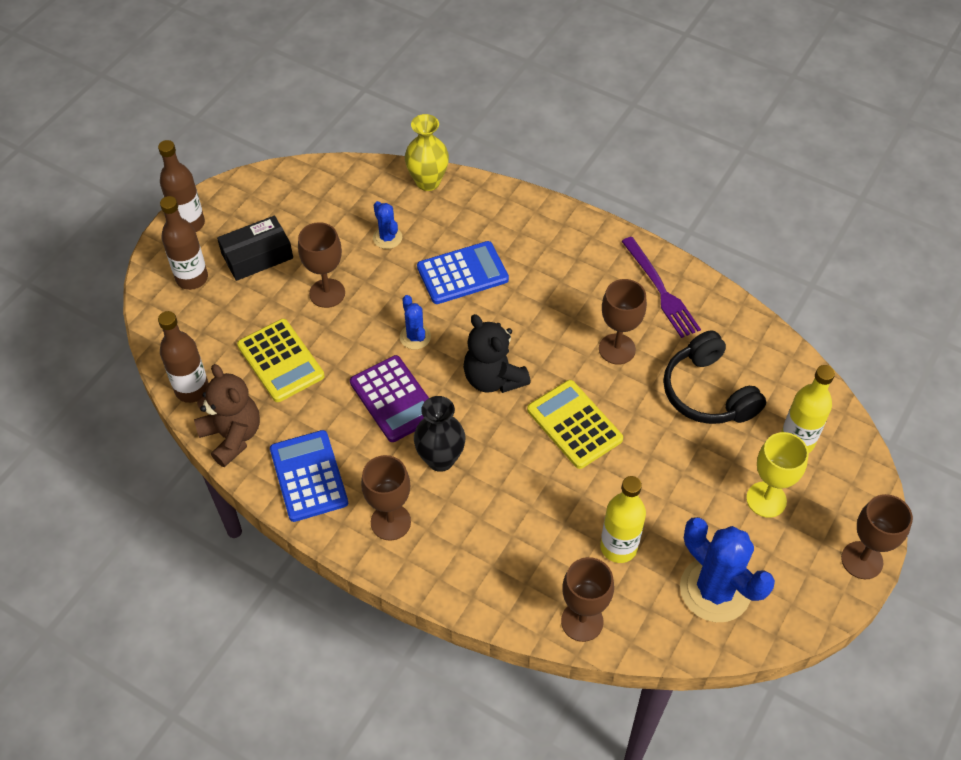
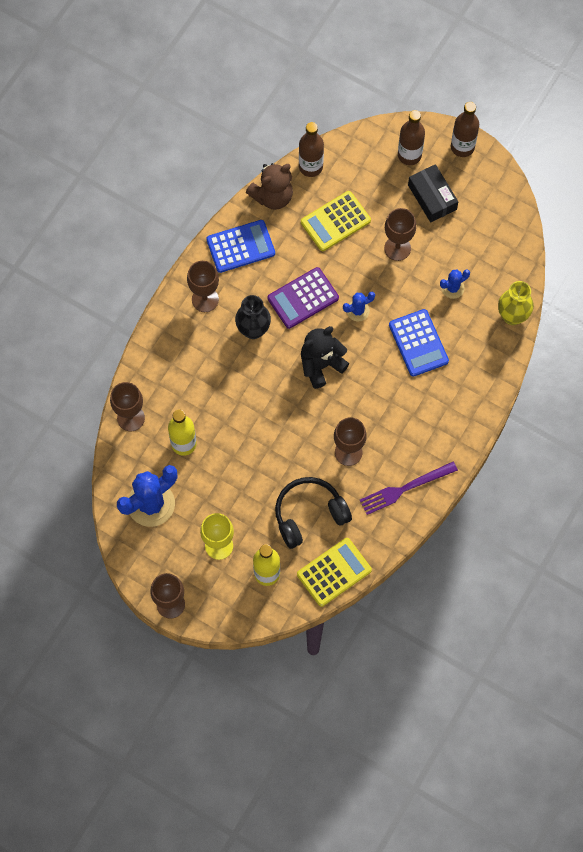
camera: 90 degrees right, 15 degrees up
(574, 424) = (281, 419): yellow calculator -> yellow calculator (334, 572)

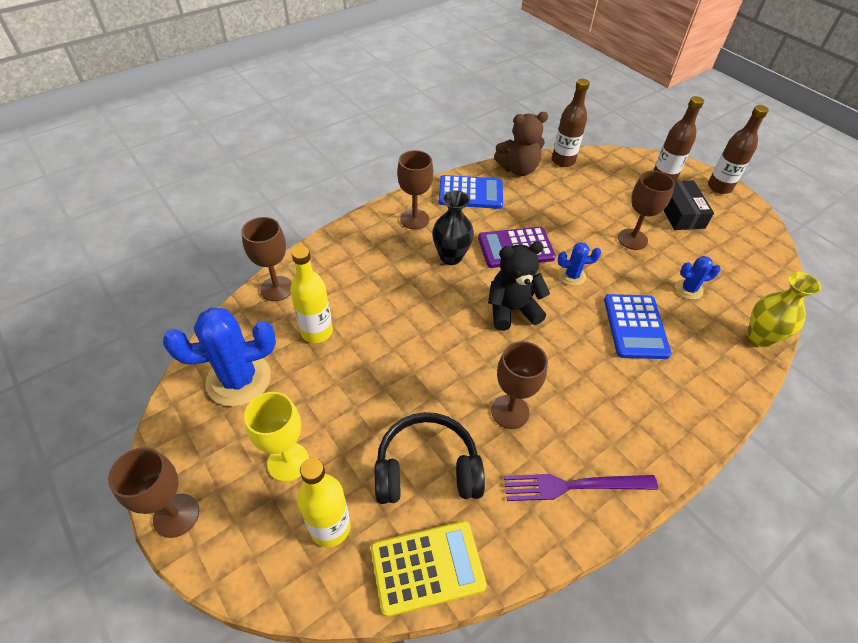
camera: 20 degrees right, 20 degrees down
(335, 221) = (573, 202): yellow calculator -> none

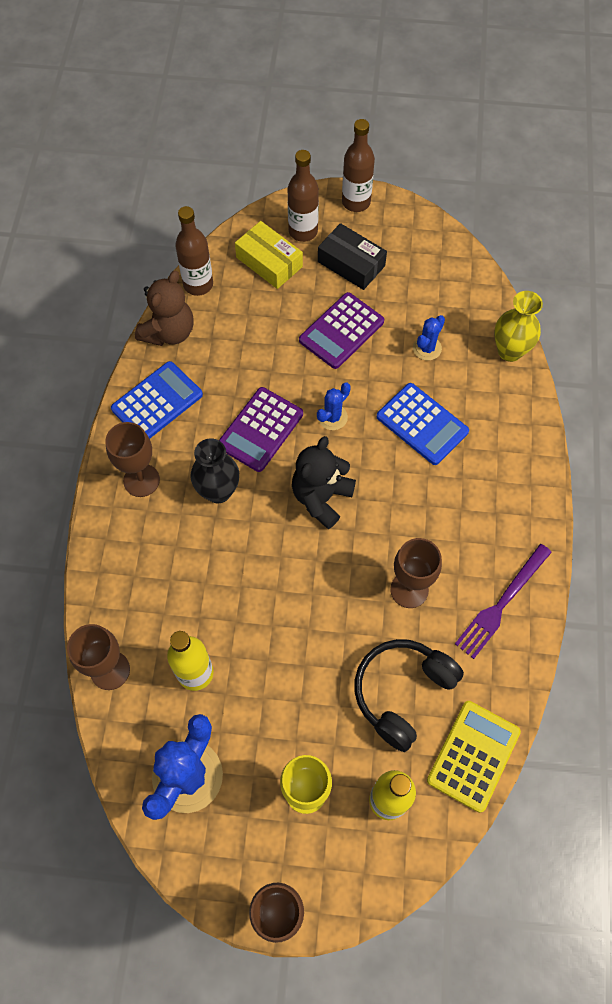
camera: 45 degrees left, 15 degrees up
(622, 178) = (269, 262): none -> yellow box
(632, 239) = (341, 331): brown goblet -> purple calculator

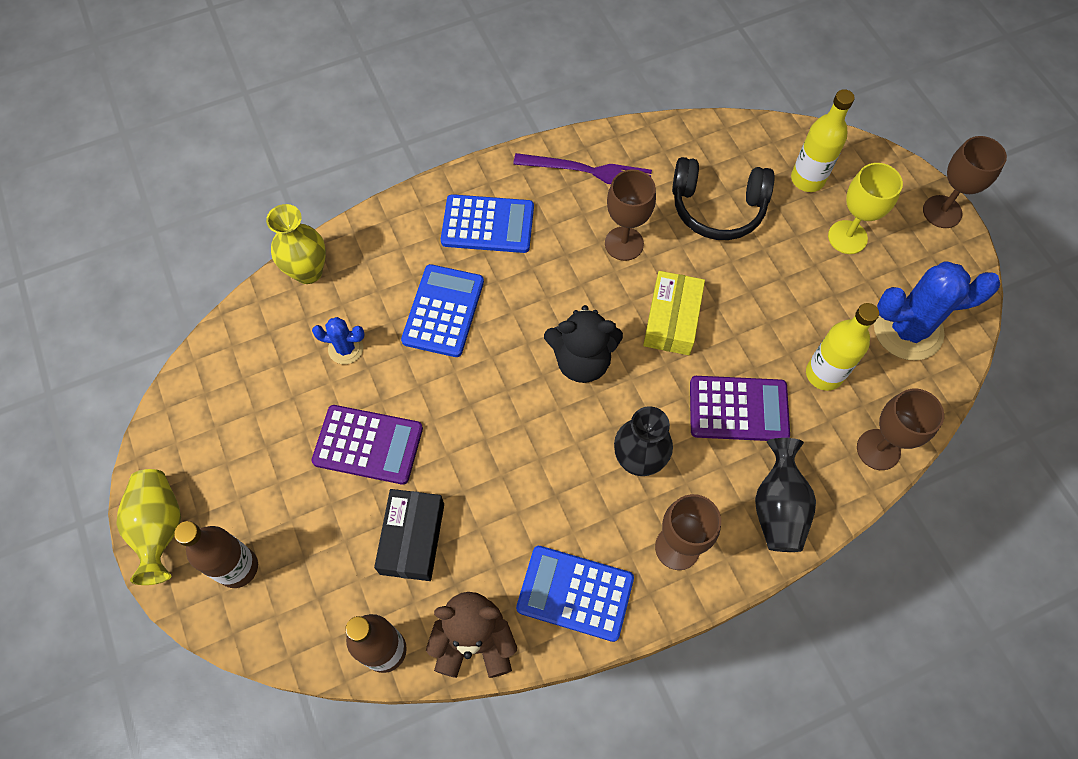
camera: 120 degrees left, 0 degrees up
(121, 564) = (778, 507): none -> black vase
(260, 430) = (542, 460): purple calculator -> purple calculator (738, 409)
(269, 262) = (307, 582): yellow box -> yellow box (671, 319)
(332, 417) = (484, 397): blue cactus -> none
(351, 264) = (264, 484): black box -> black box (412, 538)
(356, 202) = (160, 528): brown bottle -> yellow vase
(473, 755) = (729, 139): yellow calculator -> none
(487, 494) = (487, 224): none -> blue calculator

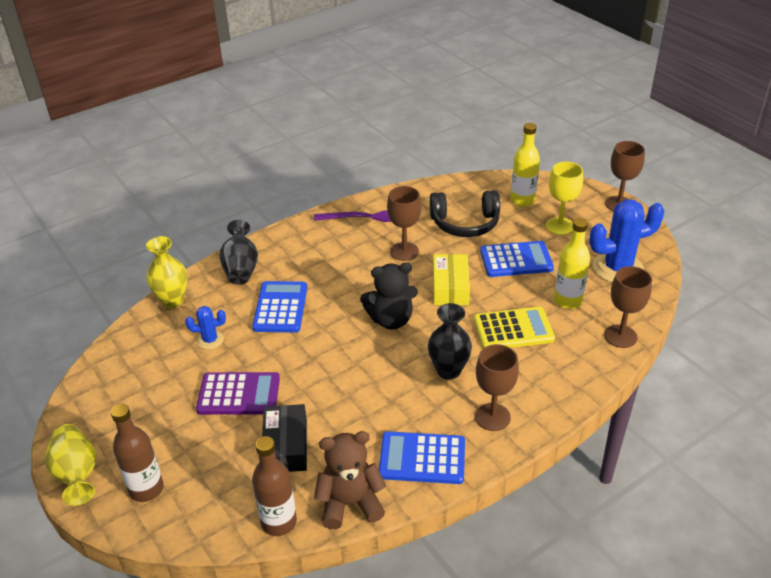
camera: 10 degrees left, 25 degrees down
(487, 224) = (303, 255): blue calculator -> blue calculator (516, 260)
(738, 409) = (513, 329): purple calculator -> yellow calculator
(778, 507) = (559, 381): black vase -> black vase (241, 268)

